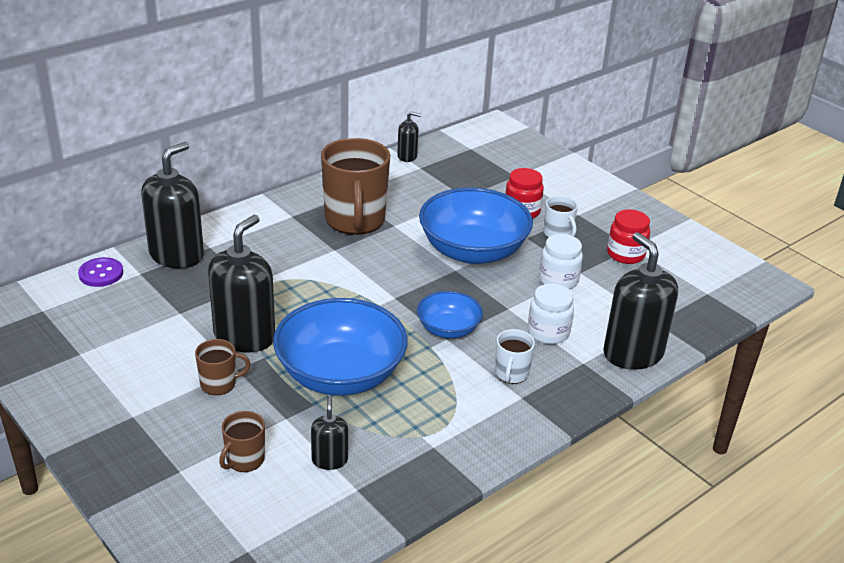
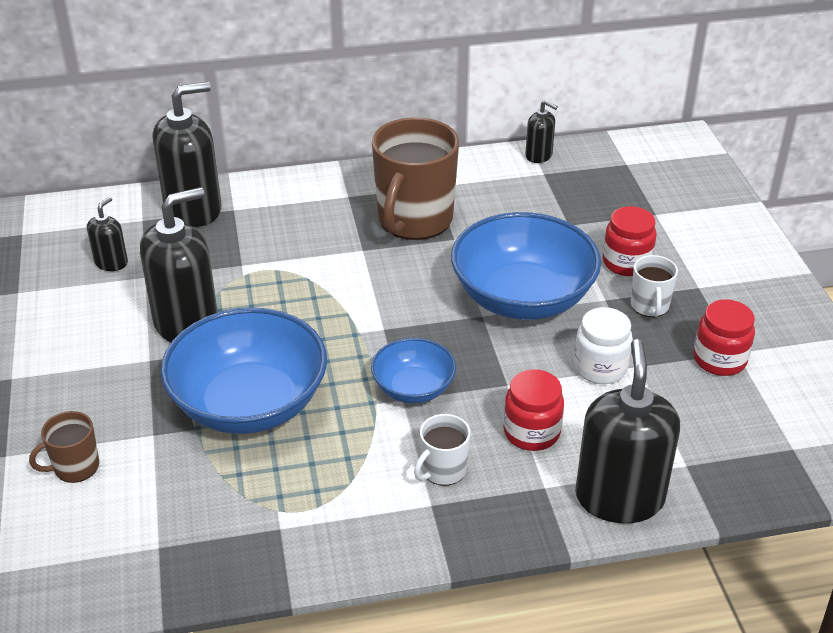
camera: 30 degrees right, 5 degrees up
(101, 274) = (105, 209): purple button -> none
(219, 384) = (119, 371): brown mug -> none
(329, 460) = (158, 501): black soap dispenser -> black soap dispenser (111, 262)
(548, 332) = (531, 432): white jar -> red jar

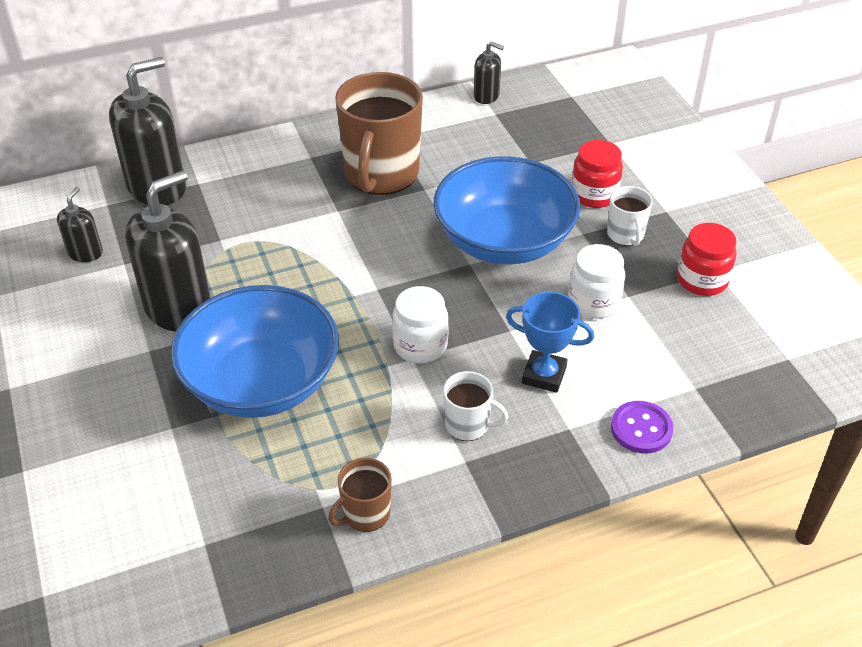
camera: 10 degrees left, 5 degrees up
(75, 467) = (99, 473): brown mug -> brown mug (365, 514)
(413, 388) = (420, 345): blue bowl -> white jar
(443, 470) = (468, 425): white mug -> white mug turned 105 degrees counterclockwise
(531, 432) = (544, 375): red jar -> blue trophy
(619, 497) = (641, 429): black soap dispenser -> purple button

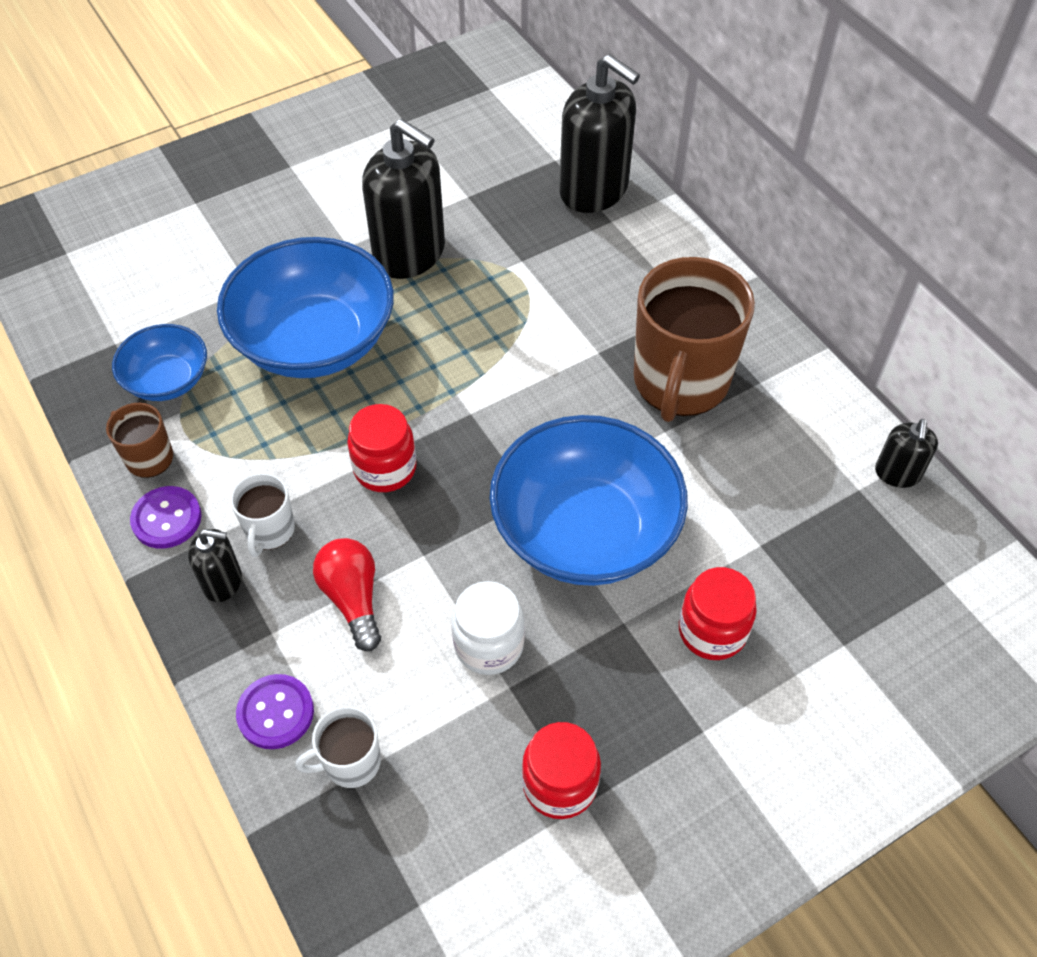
camera: 80 degrees right, 10 degrees up
(85, 253) = (477, 164): black soap dispenser -> black soap dispenser (222, 582)
(271, 497) = (167, 380): none -> blue bowl
(381, 174) = (680, 382): brown mug -> brown mug turned 75 degrees counterclockwise
(420, 345) = (385, 468): white jar -> red jar
(440, 499) = (167, 519): none -> purple button
(544, 375) = (353, 599): blue trophy -> red light bulb
(625, 235) = (633, 677): white mug -> white mug (351, 762)

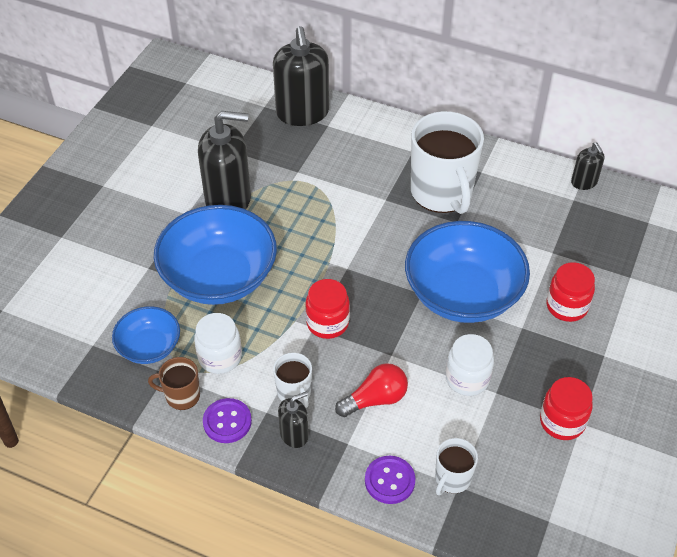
camera: 35 degrees left, 5 degrees down
(229, 437) = (220, 357): none -> white jar
(353, 599) = (375, 399): red light bulb -> red light bulb turned 120 degrees clockwise
(594, 190) = (302, 113): black soap dispenser -> black soap dispenser turned 75 degrees clockwise
(680, 382) = (442, 193): brown mug -> white mug

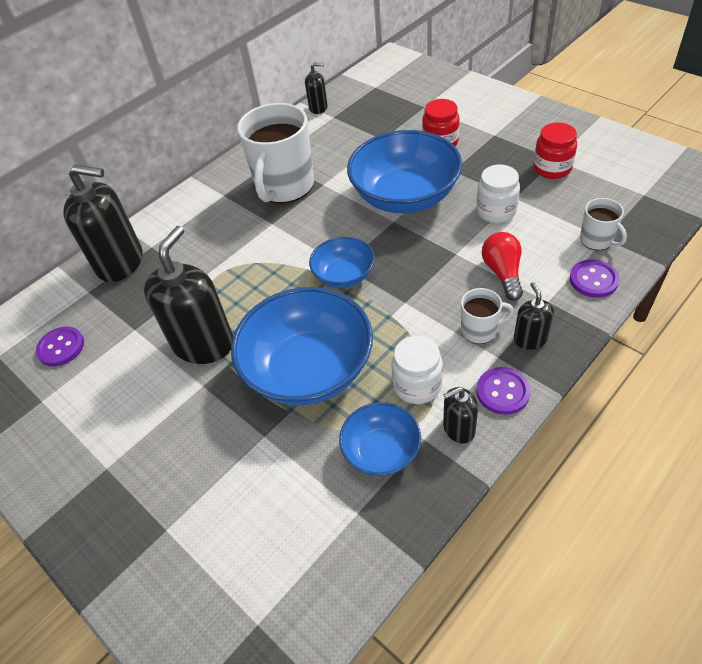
camera: 65 degrees left, 0 degrees up
(181, 396) = (458, 428): brown mug -> black soap dispenser
(203, 115) = (61, 347): none -> purple button
(327, 323) = (403, 291): red jar -> none
(334, 273) = (344, 275): none -> blue bowl
(442, 193) = (284, 186): white mug -> white mug turned 105 degrees clockwise

